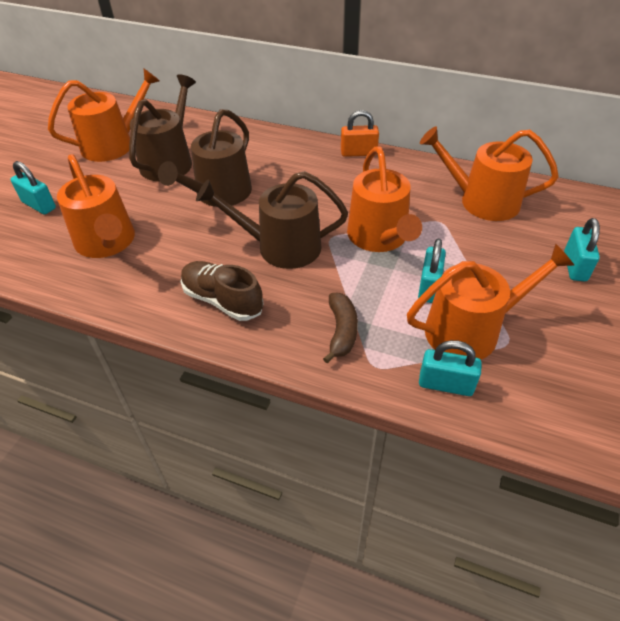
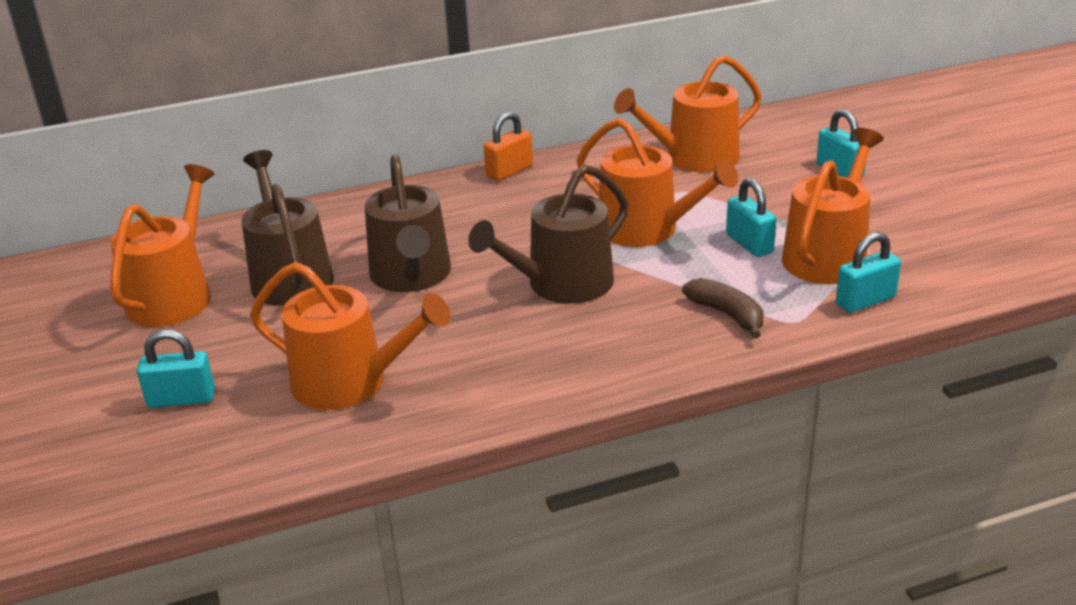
camera: 40 degrees left, 15 degrees down
(222, 300) = (576, 355): brown shoe -> none

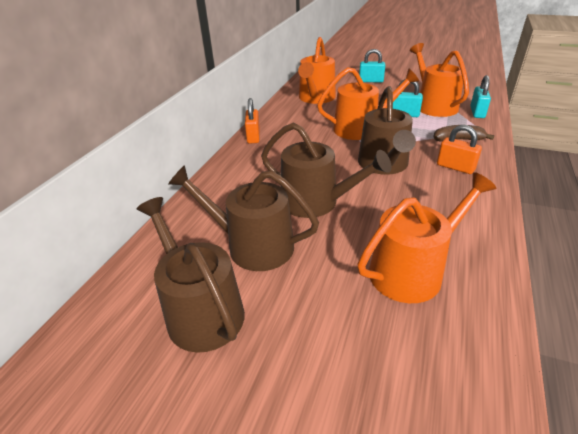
camera: 50 degrees left, 5 degrees up
(174, 295) = (201, 310): orange watering can -> brown watering can
(181, 399) = (356, 366): turquoise padlock -> none
(631, 338) = (455, 167): none -> orange padlock

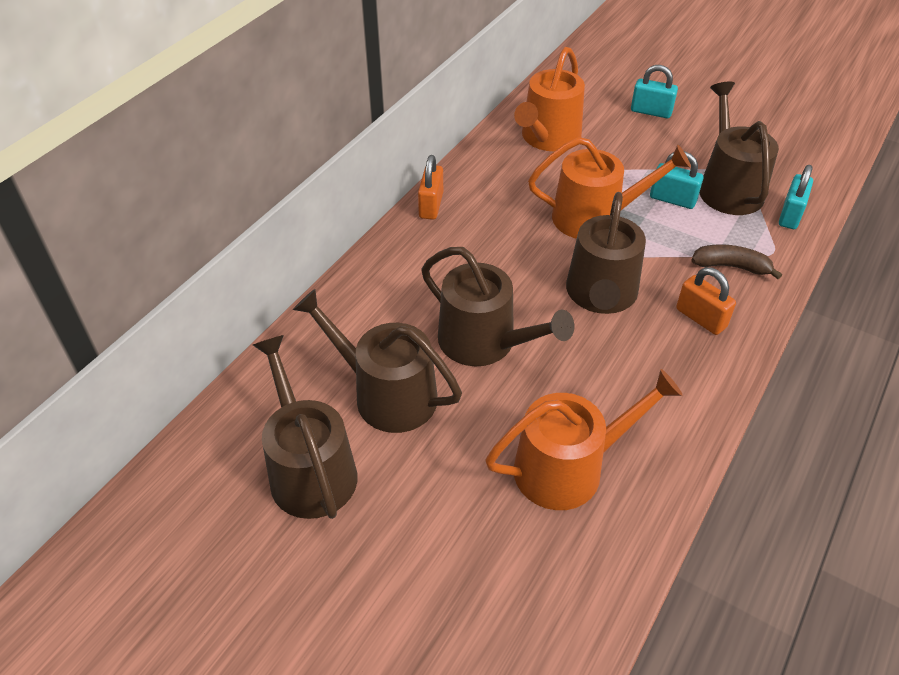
camera: 10 degrees right, 10 degrees up
(433, 105) = (728, 187): orange watering can -> brown watering can

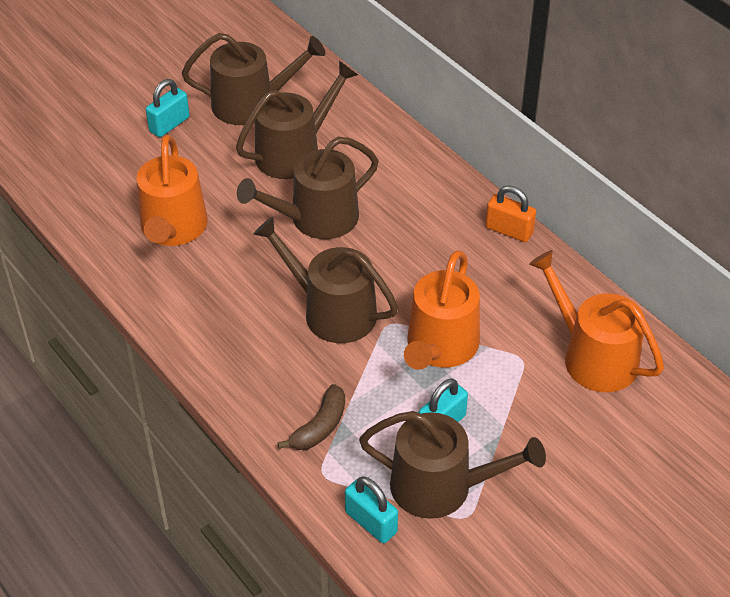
camera: 110 degrees right, 0 degrees up
(651, 111) = (618, 478): turquoise padlock -> turquoise padlock (169, 124)
(701, 318) = (268, 371): orange padlock -> none

